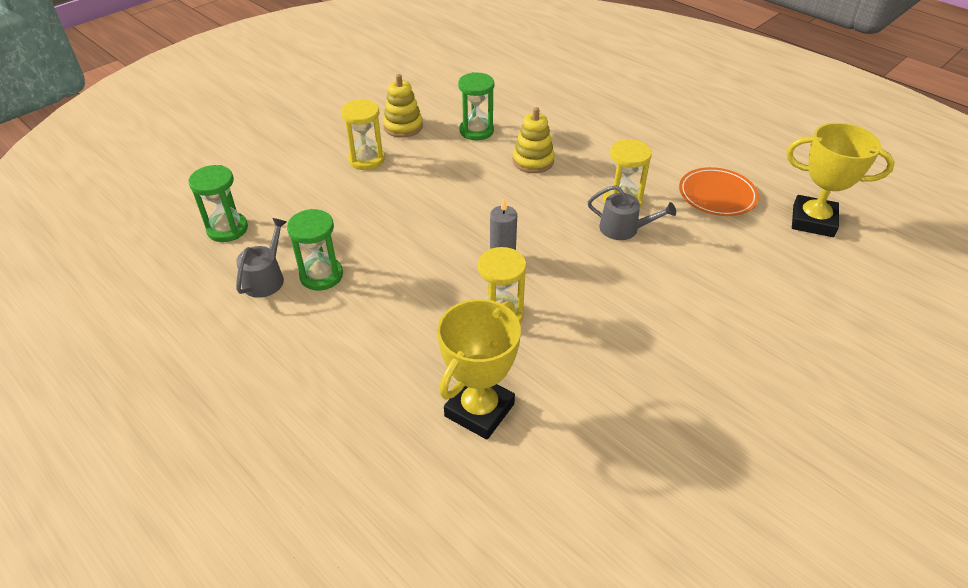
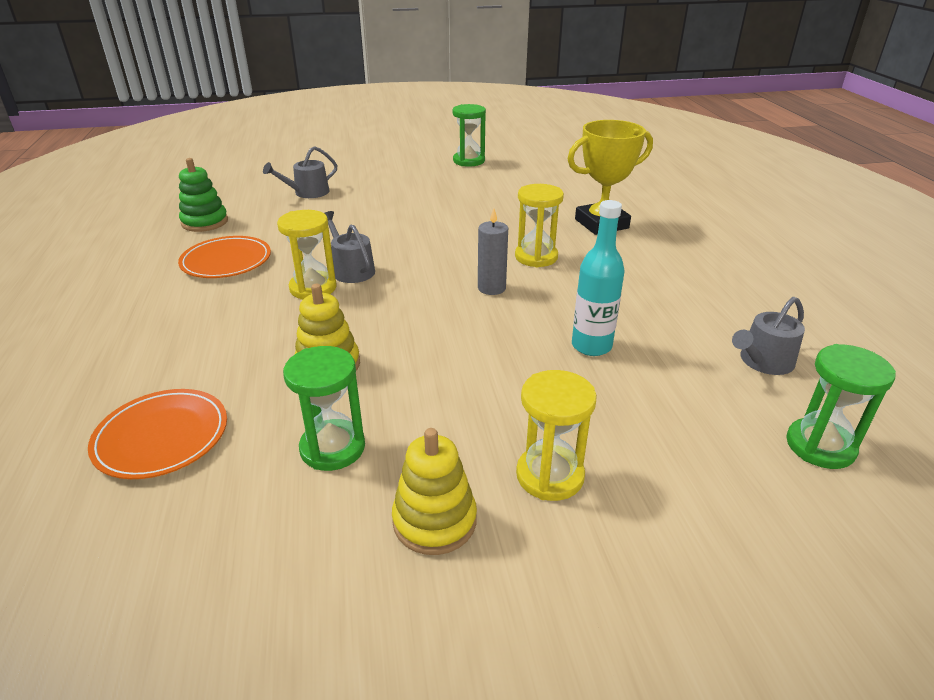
camera: 145 degrees left, 10 degrees down
(321, 276) = (692, 341): green hourglass -> green hourglass (469, 161)
(391, 240) = (591, 346): none -> turquoise bottle
(555, 105) = (162, 437): none -> orange plate
(813, 221) = (205, 222): yellow trophy -> green stacking toy
(821, 304) = (307, 192): none -> grey watering can

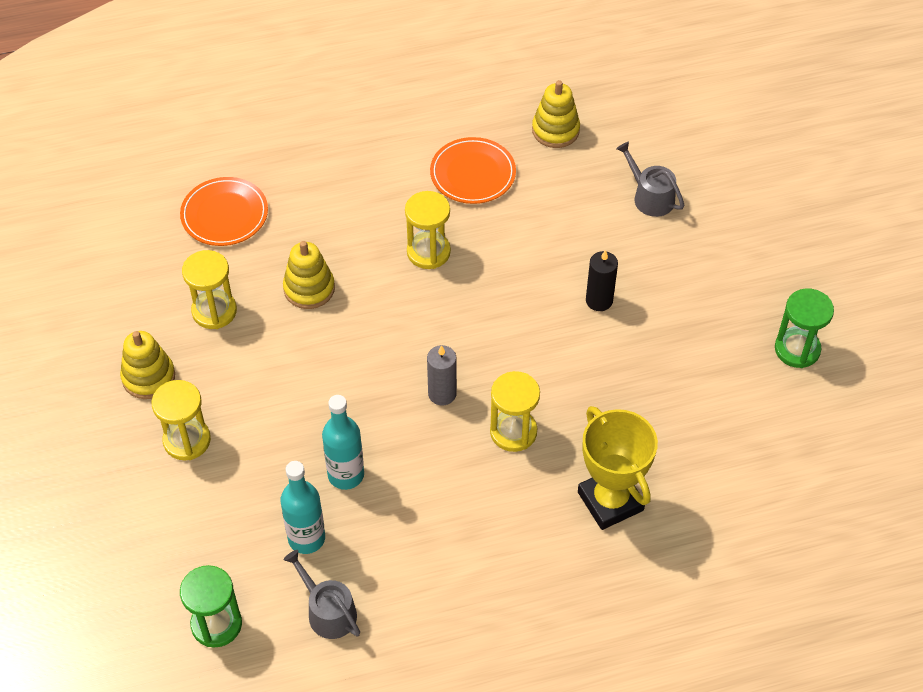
camera: 85 degrees right, 20 degrees up
(205, 222) = (555, 130): green stacking toy -> yellow stacking toy
(332, 448) = (214, 311): green hourglass -> yellow hourglass
(351, 269) = (467, 274): grey watering can -> none
(405, 216) = (599, 300): none -> black candle
(678, 374) = (306, 538): none -> turquoise bottle

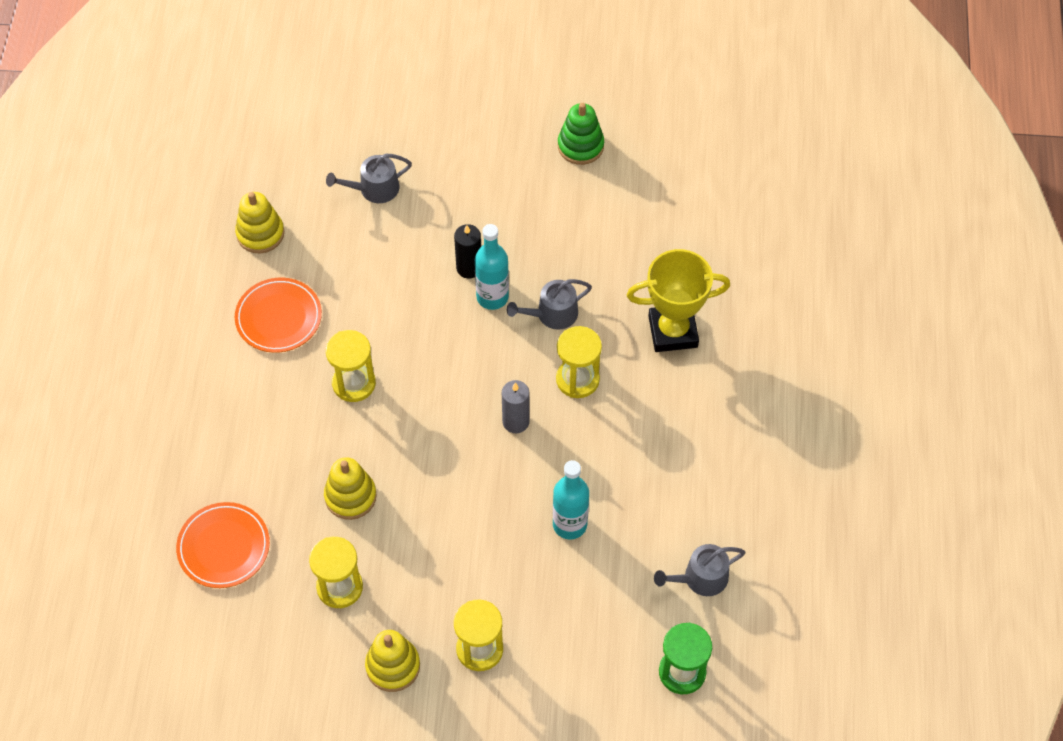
camera: 70 degrees left, 5 degrees up
(306, 538) = (622, 575): turquoise bottle -> turquoise bottle (492, 297)
(579, 386) = (552, 314): none -> grey watering can
(797, 349) = (580, 146): green hourglass -> green stacking toy

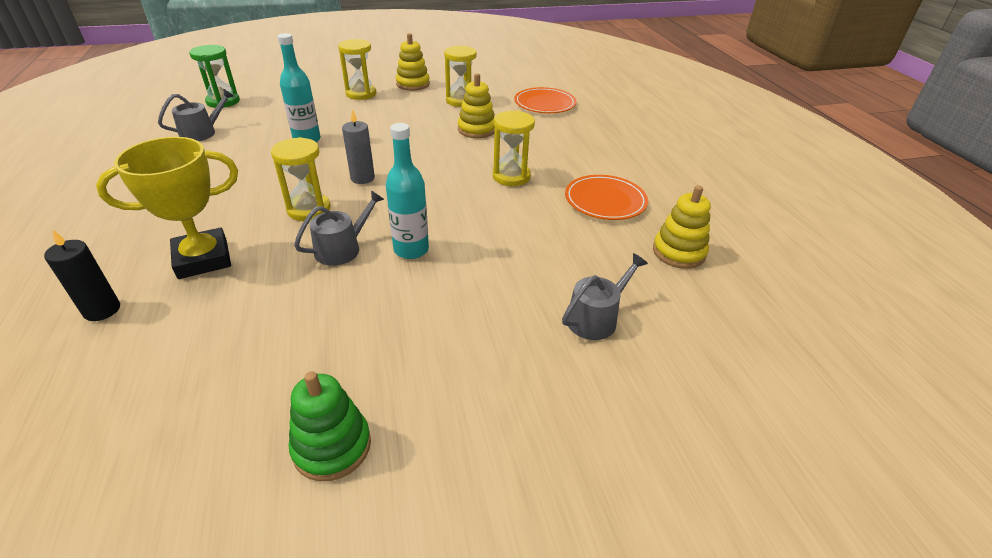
camera: 160 degrees right, 20 degrees down
(469, 268) = (446, 268): black candle -> black candle (102, 310)

